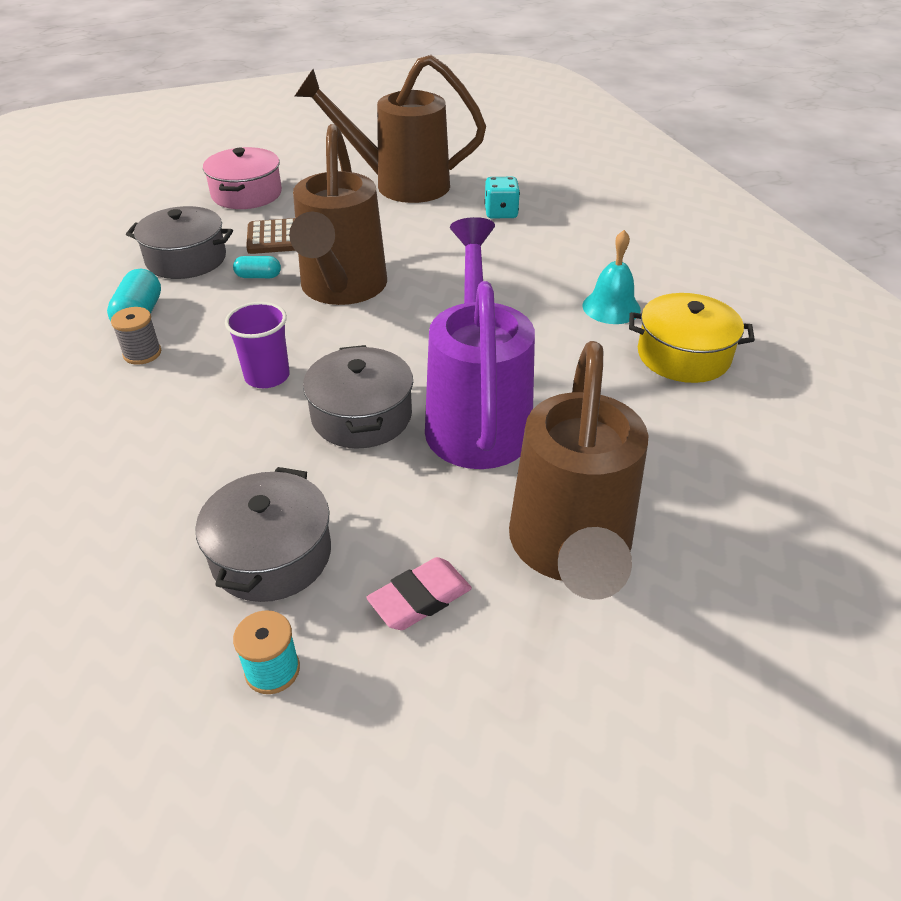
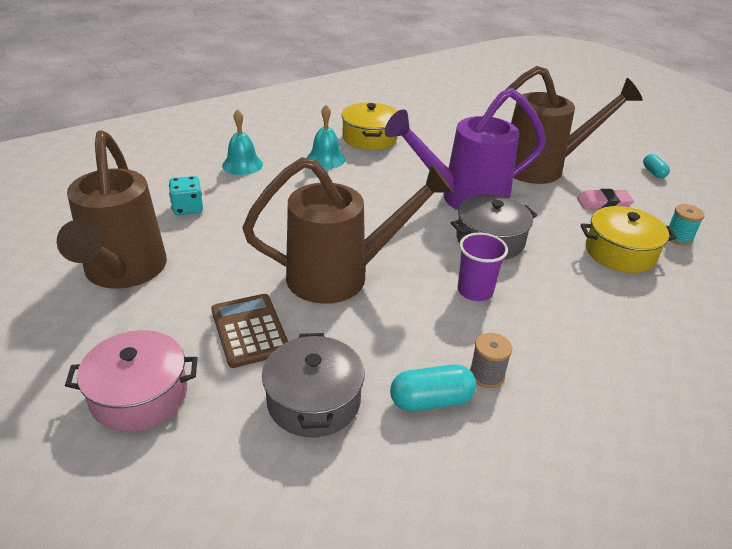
camera: 105 degrees left, 5 degrees down
(258, 276) = (333, 333): turquoise capsule -> turquoise capsule (653, 172)
(271, 554) = (620, 252): grey pot -> yellow pot
(420, 598) = (603, 203): pink eraser -> pink eraser turned 45 degrees counterclockwise
(596, 246) = (242, 165): none -> turquoise bell

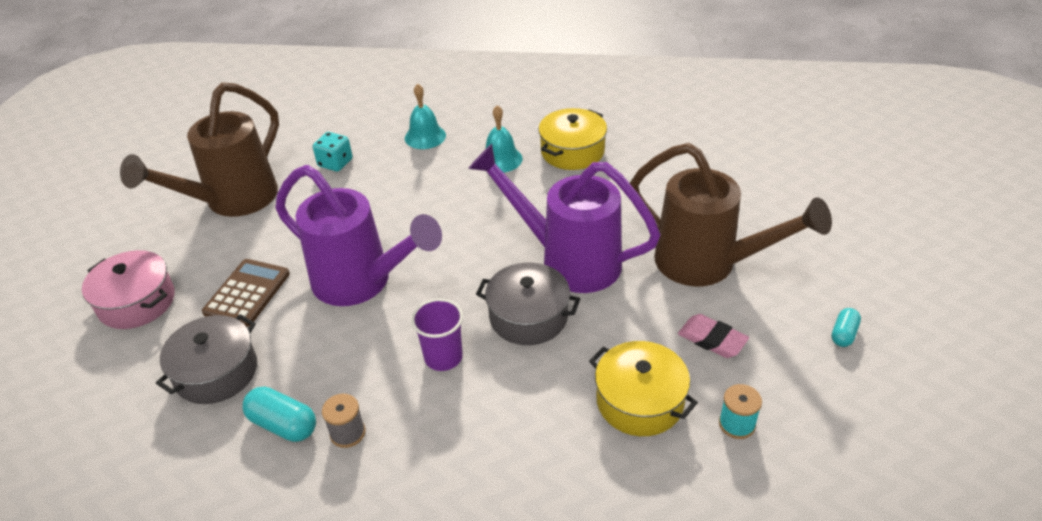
camera: 45 degrees right, 5 degrees up
(342, 276) = (362, 283): brown watering can -> purple watering can

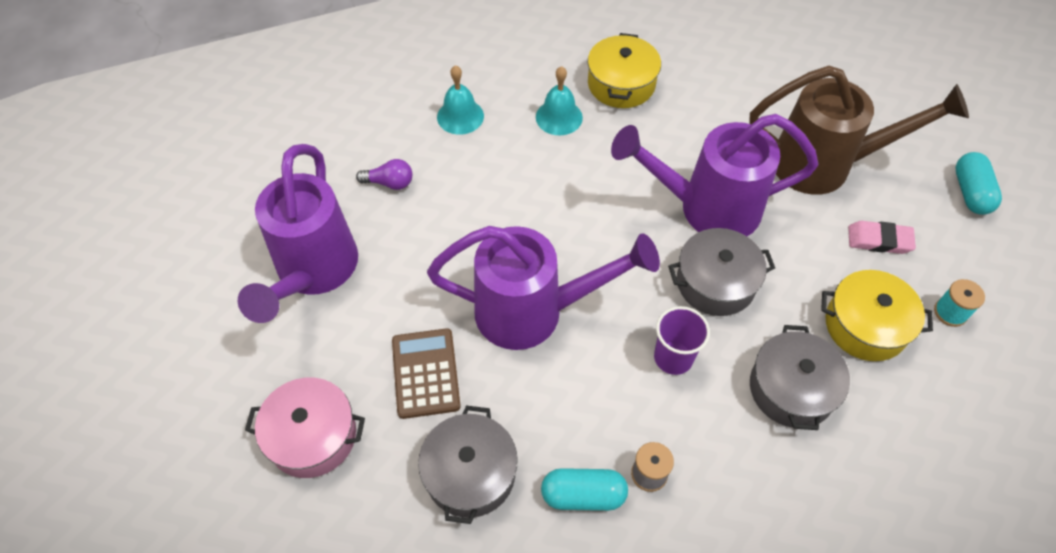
camera: 30 degrees left, 15 degrees up
(231, 202) = (313, 273): brown watering can -> purple watering can
(335, 163) = (389, 183): turquoise dice -> purple light bulb
(526, 422) = (791, 389): none -> grey pot
(843, 334) = (970, 192): turquoise capsule -> turquoise capsule, size x1.62

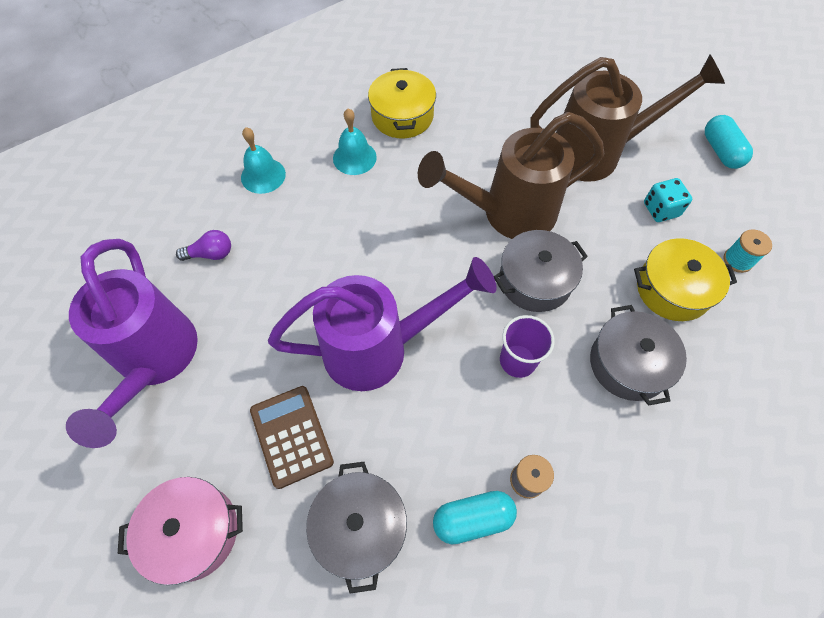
camera: 15 degrees left, 5 degrees up
(705, 208) = (507, 214): purple watering can -> brown watering can
(879, 240) = (661, 209): pink eraser -> turquoise dice

